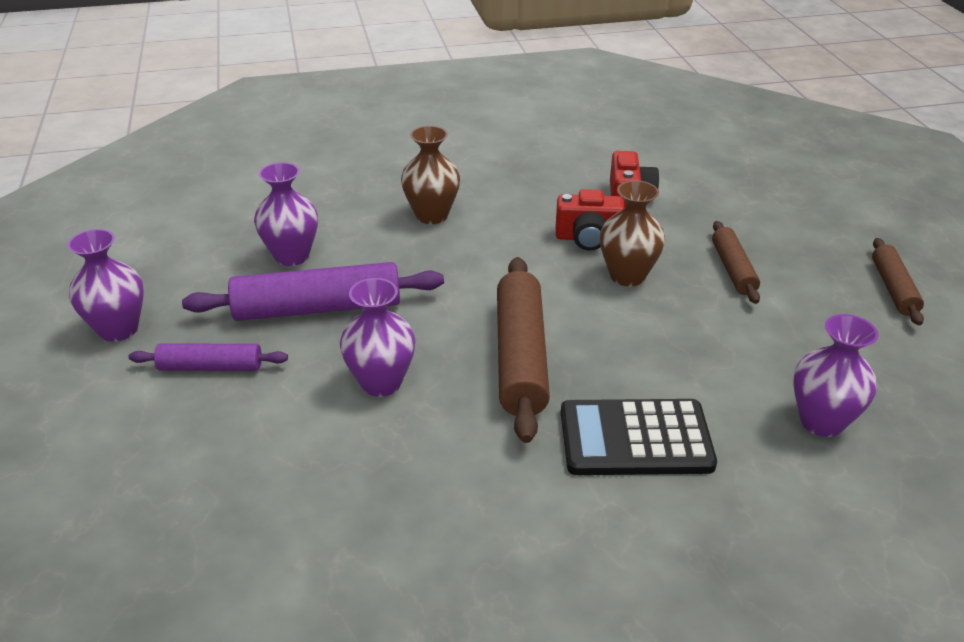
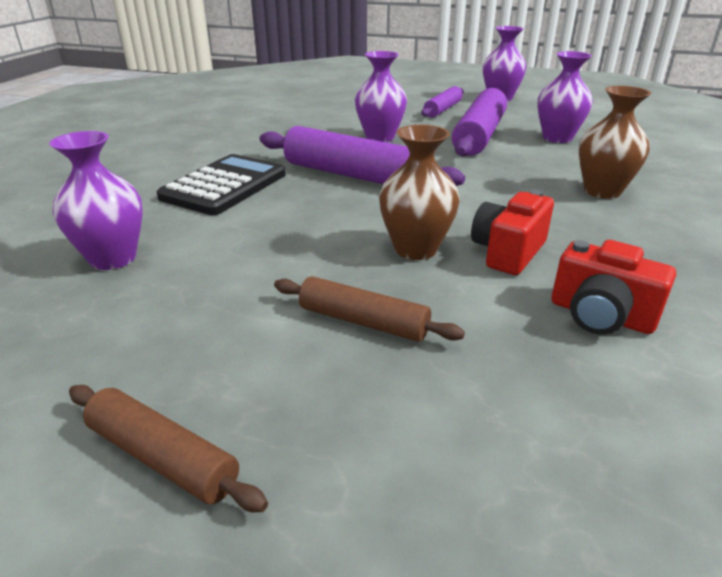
camera: 120 degrees right, 5 degrees down
(520, 357) = (354, 175): brown rolling pin -> purple rolling pin

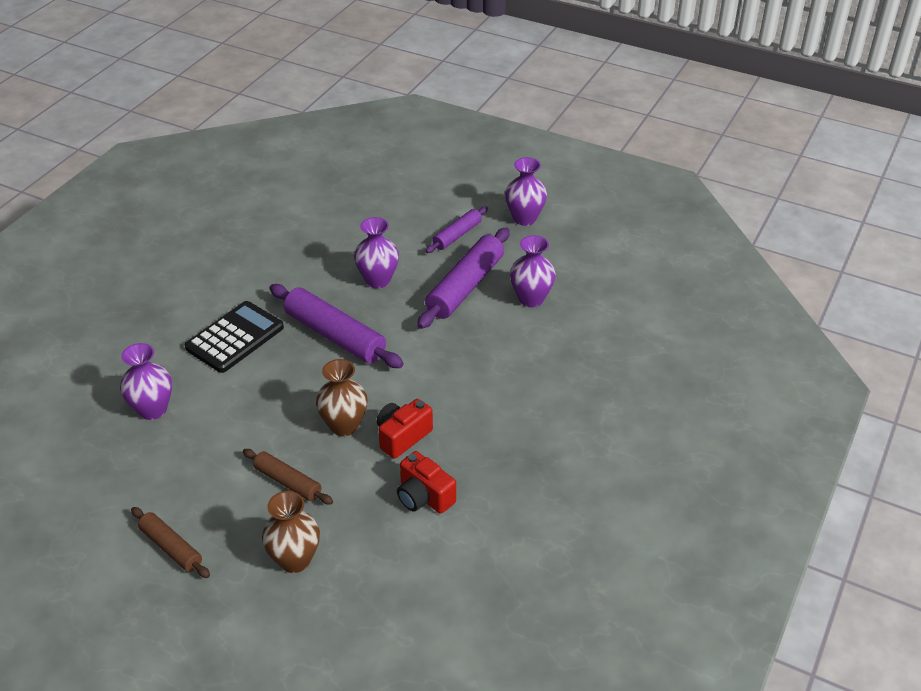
camera: 10 degrees right, 10 degrees up
(602, 191) = (513, 379): brown vase -> brown vase (295, 560)

